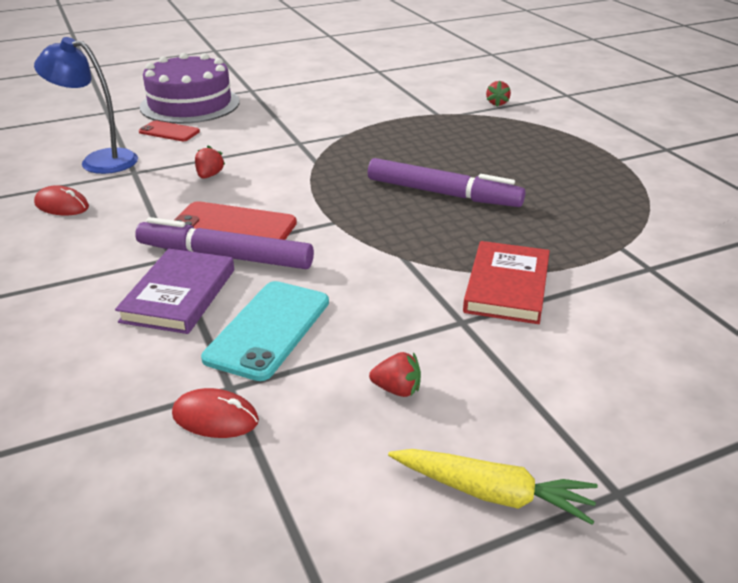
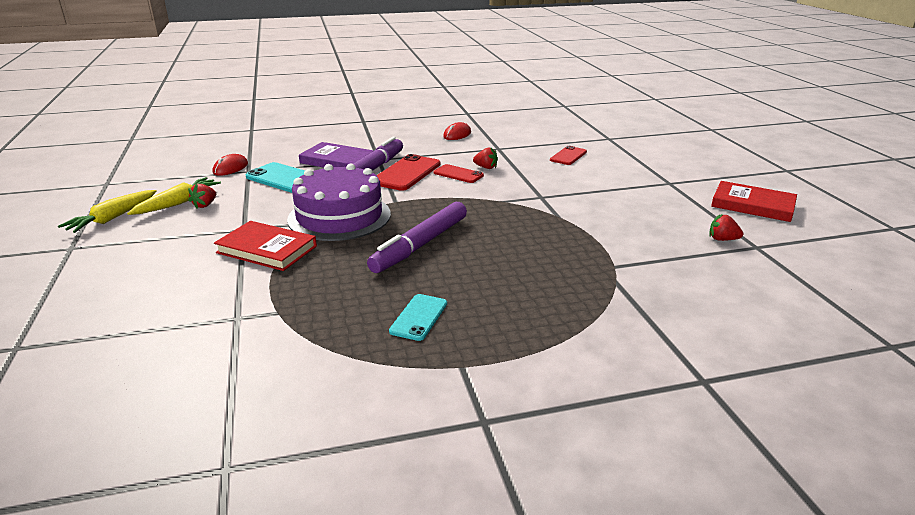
camera: 100 degrees right, 5 degrees down
(99, 161) = (519, 139): blue lamp -> none
(190, 104) = (628, 161): purple cake -> purple cake (339, 216)
(234, 191) = (458, 174): none -> red phone
(298, 66) = (752, 205): none -> red book
(400, 428) = (178, 203): none -> yellow carrot
(497, 103) = (654, 311): red strawberry -> red strawberry (722, 239)
(572, 180) = (419, 317): none -> turquoise phone

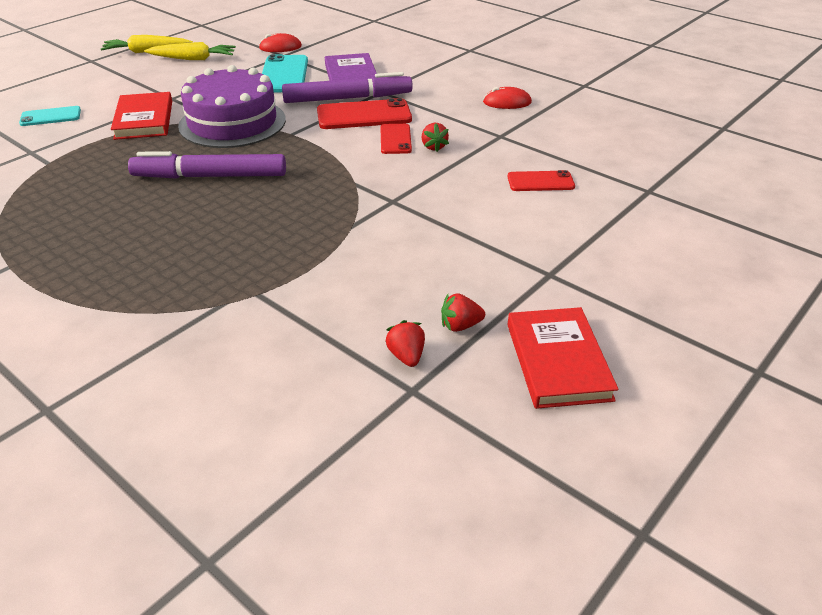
camera: 55 degrees right, 10 degrees up
(205, 205) = (199, 68): red strawberry -> red strawberry (460, 326)
(419, 317) = (76, 221): turquoise phone -> turquoise phone (50, 117)

